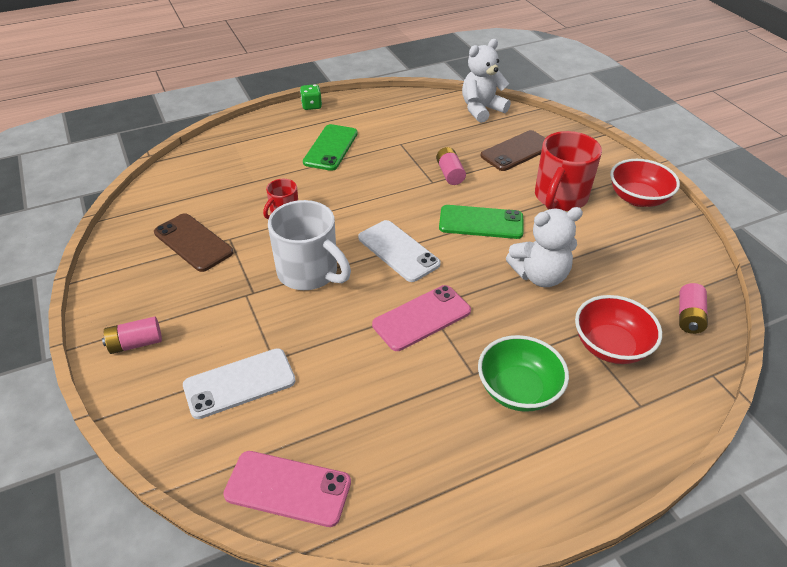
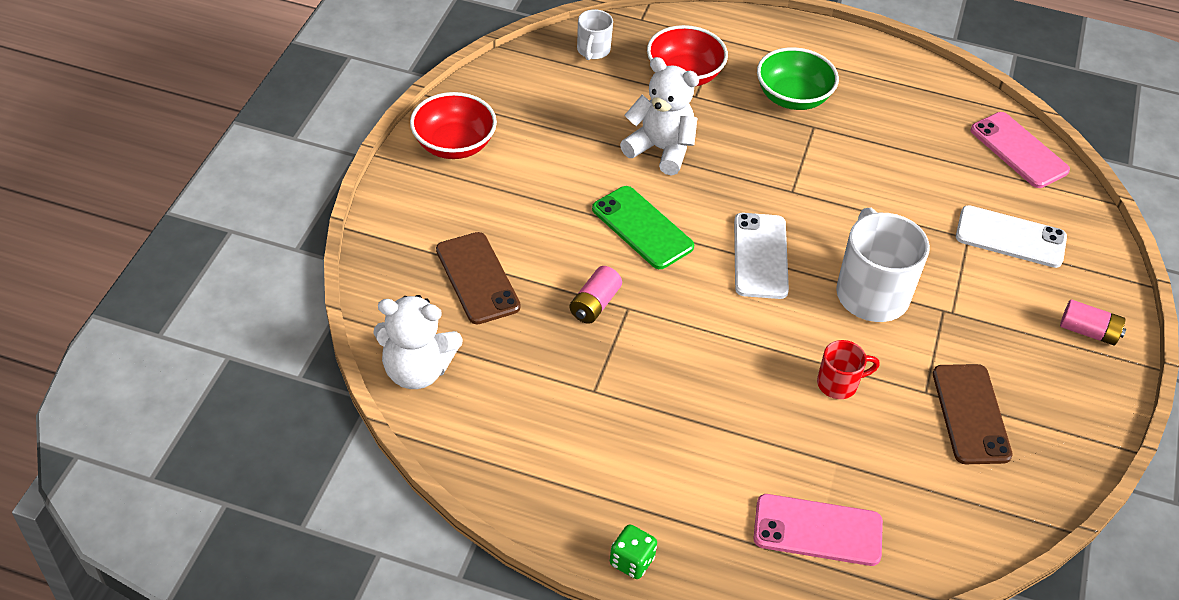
camera: 140 degrees left, 5 degrees up
(330, 148) = (688, 449): green phone -> none
(422, 318) = (808, 186): pink phone -> pink phone (817, 530)
(517, 151) = (477, 278): brown phone -> brown phone turned 60 degrees clockwise
(560, 198) = (526, 197): red mug -> none
(689, 317) = (593, 51): pink battery -> white mug

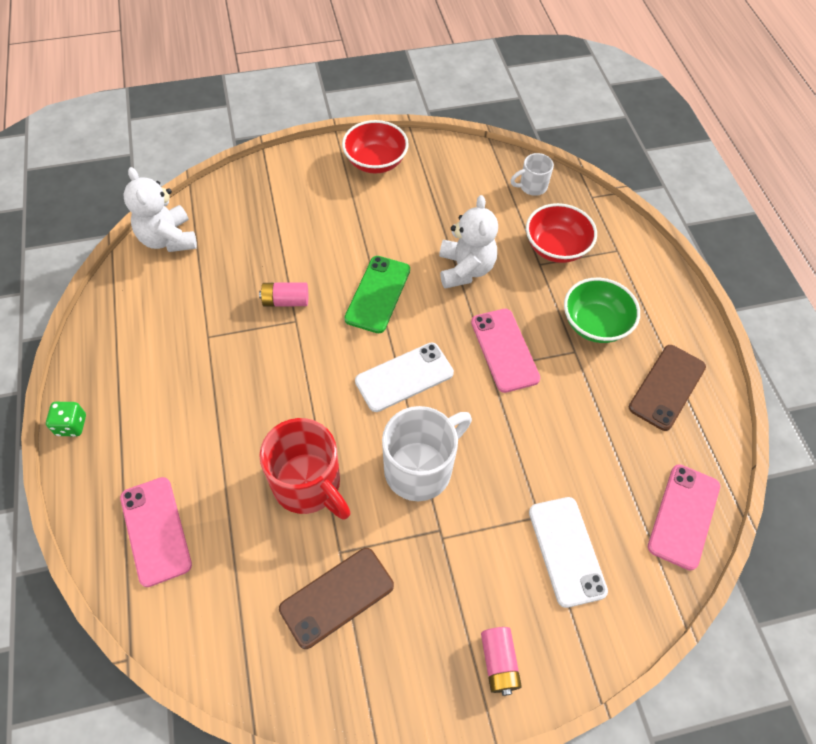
camera: 60 degrees right, 10 degrees up
(477, 278) = (265, 230): brown phone -> brown phone (666, 387)
(779, 171) = (504, 350): none -> pink phone
(839, 383) = (309, 485): red mug -> red mug, size x1.91

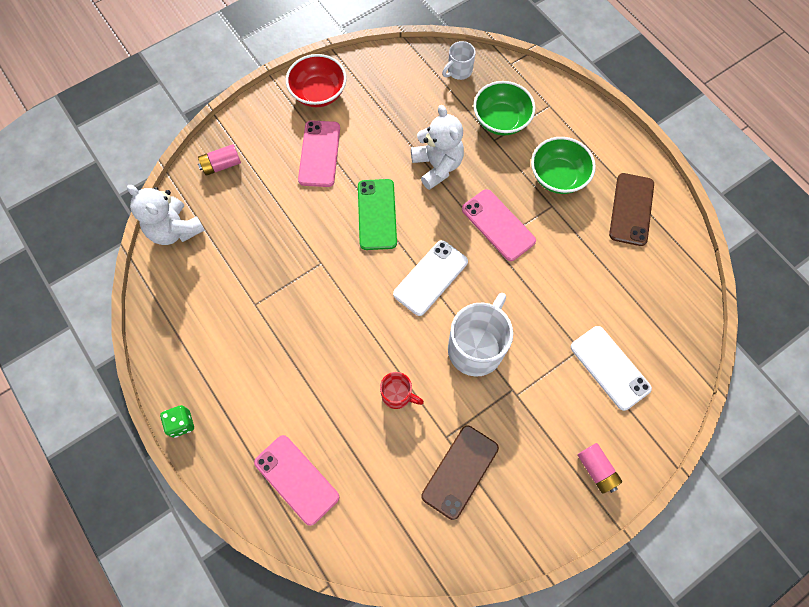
camera: 20 degrees left, 10 degrees up
(286, 301) = (304, 248): pink battery -> pink battery (221, 165)
(309, 485) = (398, 395): red mug -> red mug, size x0.52
(556, 247) = (501, 120): red bowl -> green bowl
(684, 516) = (681, 307): pink phone -> pink phone (319, 154)

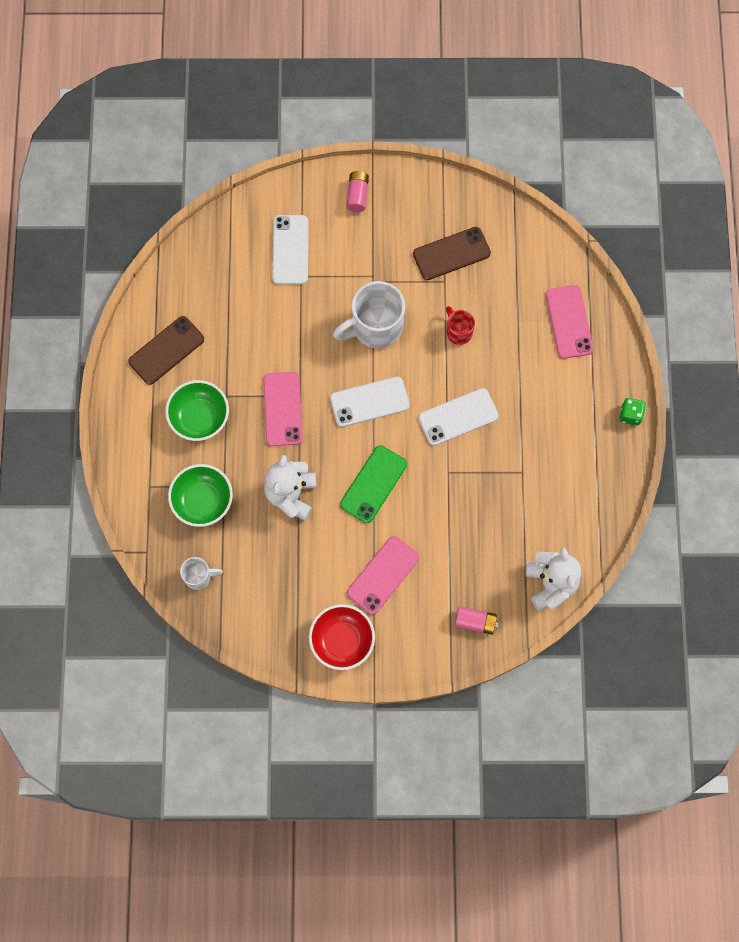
camera: 145 degrees left, 5 degrees up
(344, 315) = (458, 417): none -> white phone

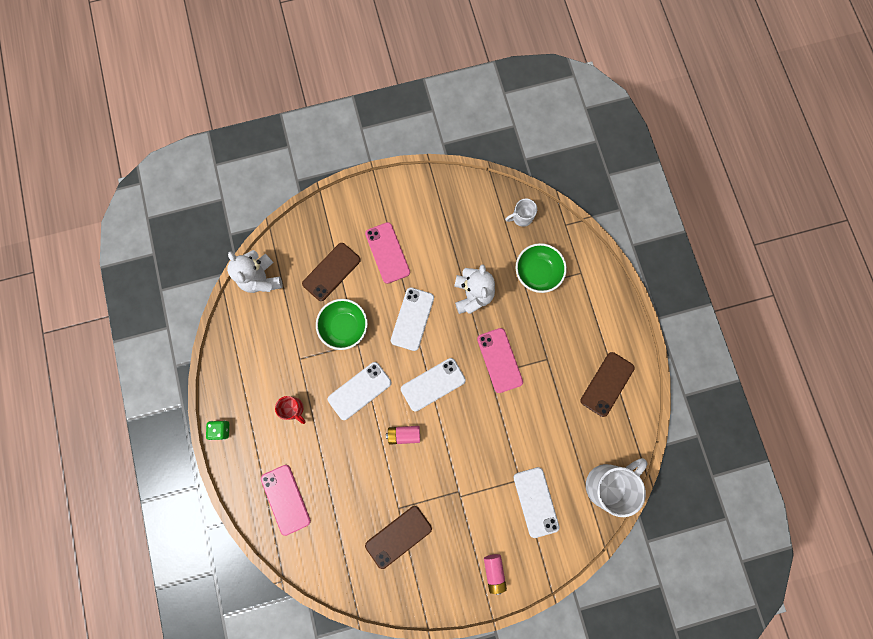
camera: 165 degrees right, 5 degrees up
(199, 417) = (562, 336): green bowl -> green bowl (344, 327)
(342, 640) = (405, 199): red bowl -> none
(373, 484) = (412, 319): green phone -> white phone
(375, 327) = (445, 450): white mug -> white mug (608, 484)
(383, 575) = (387, 253): pink phone -> pink phone turned 45 degrees counterclockwise
(458, 331) = (376, 465): red mug -> red mug (293, 409)
(460, 569) = (331, 272): none -> brown phone
(475, 622) = (311, 237): pink battery -> pink battery (404, 434)

